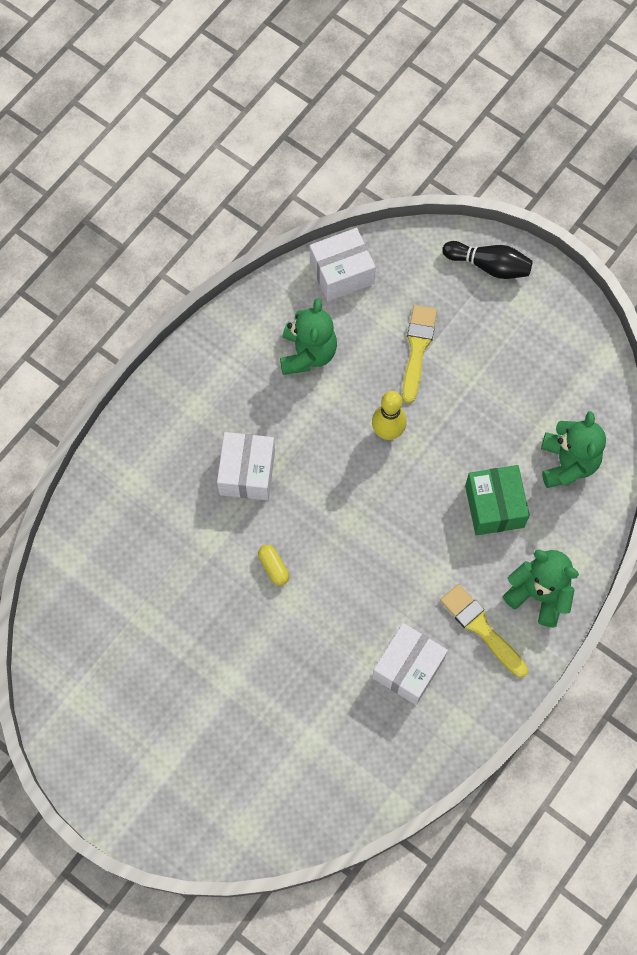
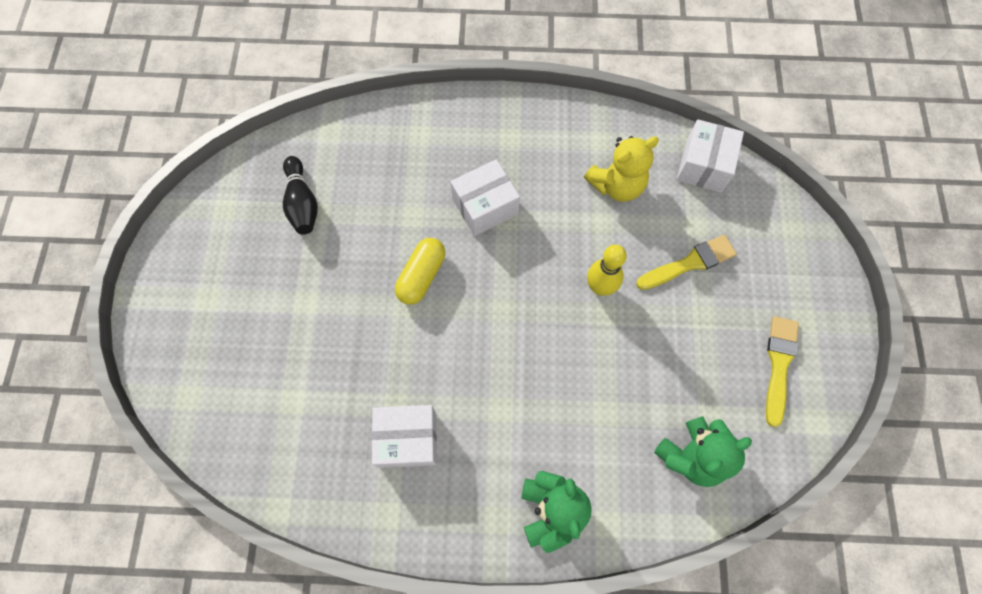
camera: 55 degrees right, 0 degrees up
(273, 567) = (421, 276): yellow capsule -> yellow capsule, size x1.68
(307, 353) = (616, 185): green teddy bear -> yellow teddy bear
(341, 273) = (703, 166): white box -> white box turned 75 degrees clockwise
(481, 628) = (485, 479): yellow brush -> yellow brush (779, 364)
(489, 266) = (810, 271): black bowling pin -> black bowling pin (302, 203)
(494, 506) = (603, 417): green box -> none

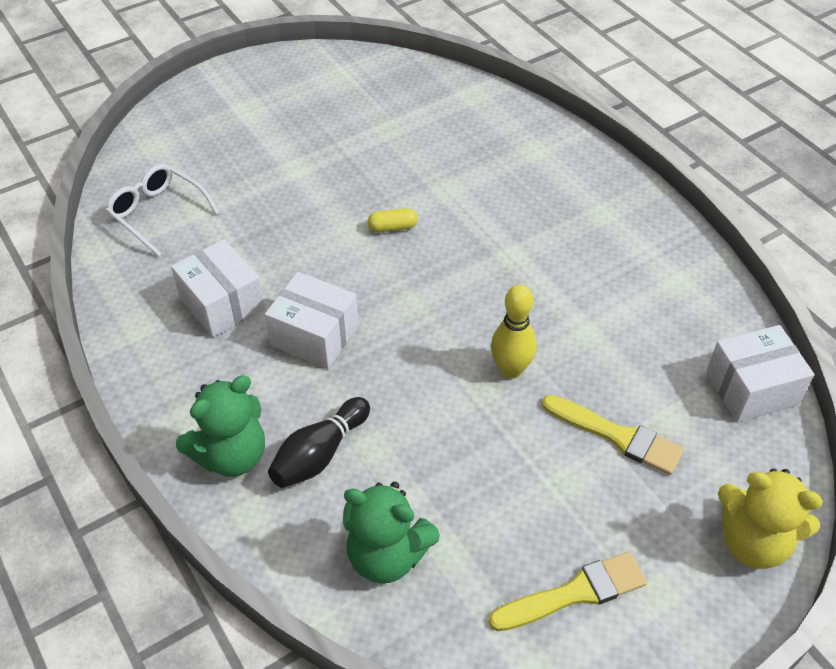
camera: 55 degrees right, 20 degrees down
(273, 435) = (158, 213): none -> white glasses
(302, 203) = (388, 115): black bowling pin -> black bowling pin (320, 454)
(421, 276) = (392, 227): yellow capsule -> yellow capsule, size x0.60
(485, 206) = (509, 234): white box -> white box (314, 335)
(616, 185) = (642, 323): yellow teddy bear -> yellow teddy bear (753, 542)

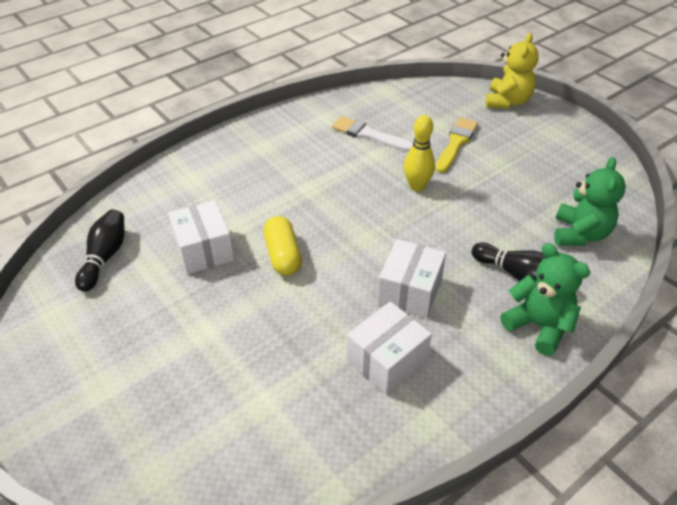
camera: 95 degrees left, 5 degrees down
(158, 213) = (270, 442): white glasses -> none
(392, 227) = (283, 255): yellow capsule -> yellow capsule, size x1.68
(411, 96) = (105, 257): none -> black bowling pin
(574, 593) = (566, 159): yellow brush -> none
(635, 327) = (369, 135): none -> white brush
(751, 388) = (406, 96): white box -> white box (204, 250)

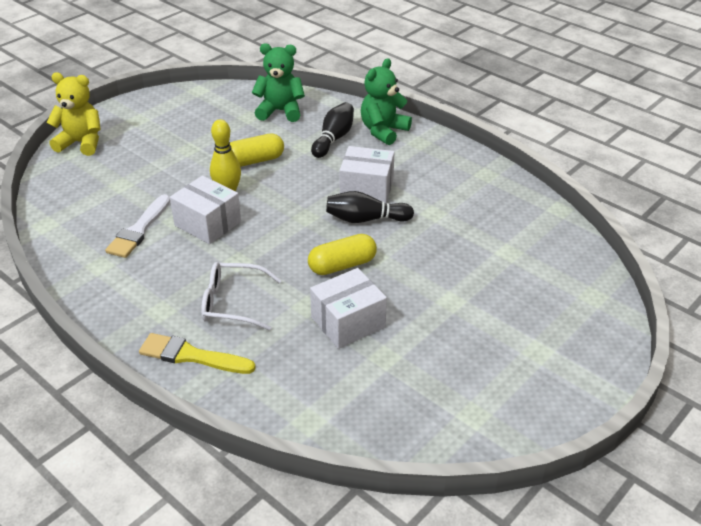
camera: 100 degrees left, 5 degrees down
(105, 257) = (378, 401): black bowling pin -> black bowling pin (366, 219)
(256, 183) = (233, 303): none -> white glasses
(387, 360) = (441, 195): white box -> white box (207, 223)
(456, 143) = (156, 172): yellow brush -> yellow brush (191, 356)
(472, 207) = (254, 161): none -> yellow capsule

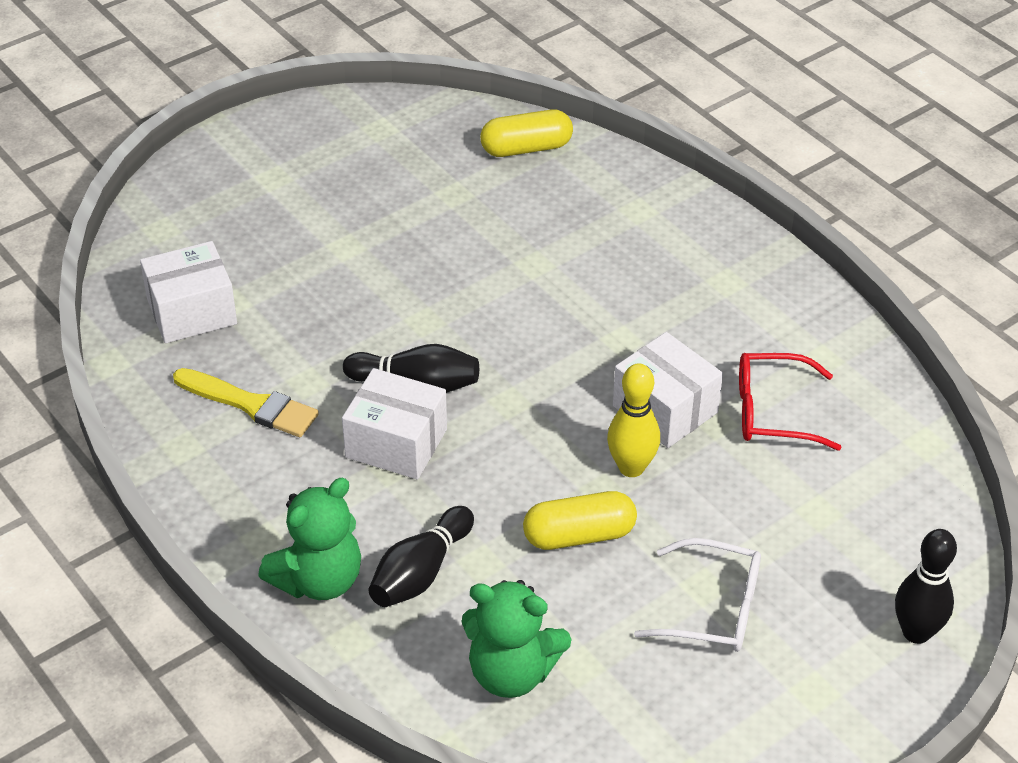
camera: 170 degrees left, 5 degrees up
(81, 143) = (916, 632): yellow teddy bear -> black bowling pin
(139, 230) = (772, 412): white brush -> red glasses
(191, 356) = (684, 222): yellow brush -> yellow brush (251, 405)
(233, 303) = (631, 279): white glasses -> white glasses (713, 609)
(342, 265) = (473, 313): yellow capsule -> yellow capsule (526, 148)
(348, 322) = (486, 237): white box -> white box (192, 312)

